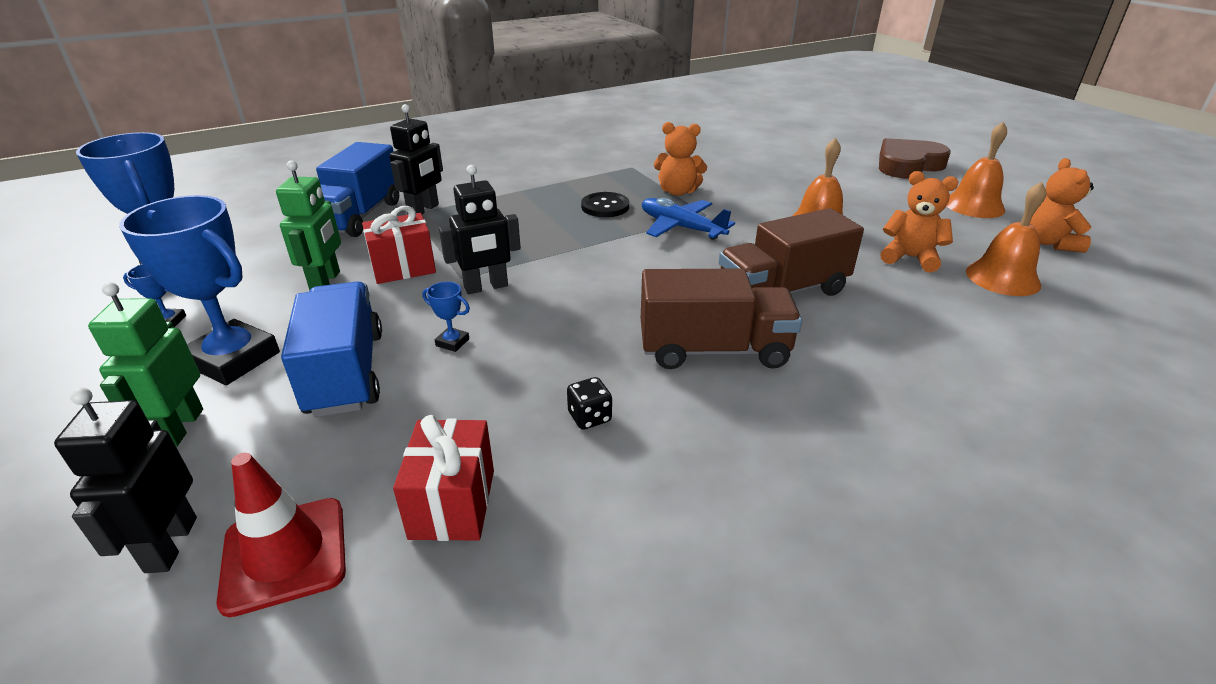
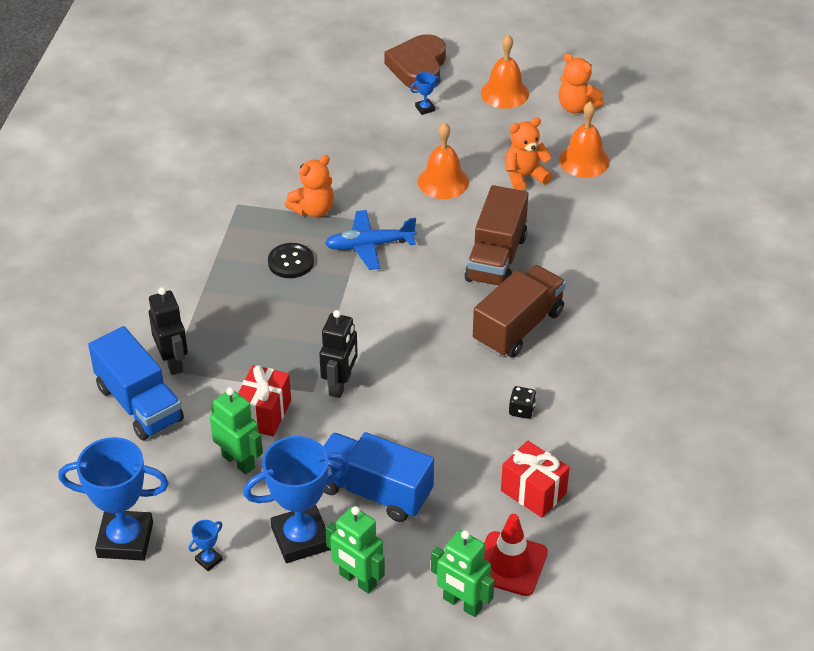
camera: 50 degrees left, 10 degrees up
(170, 544) = (462, 604): black robot -> green robot
(452, 342) = (391, 431): blue trophy -> blue trophy (425, 108)

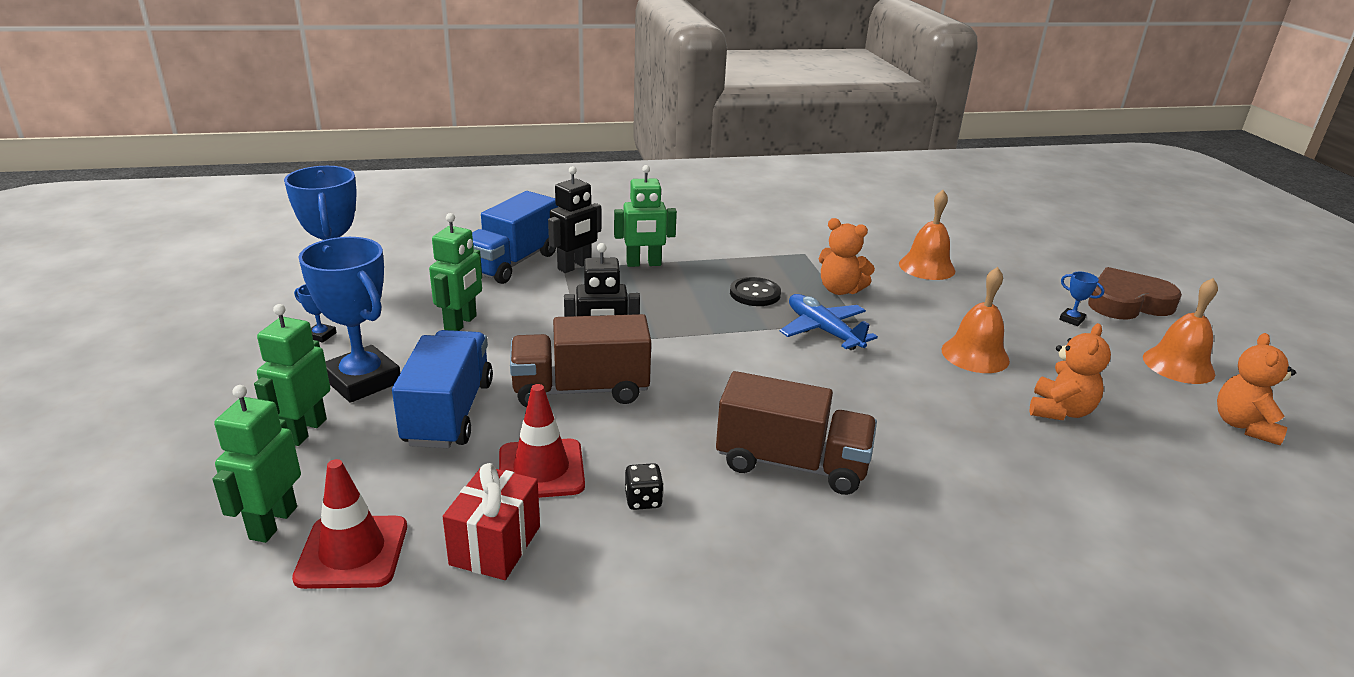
camera: 65 degrees right, 15 degrees down
(196, 314) = (643, 264): none -> green robot
(264, 414) = (533, 323): red gift -> none
(467, 453) = (541, 469): none -> red traffic cone
(496, 258) = (894, 419): brown truck -> brown truck (581, 390)
(524, 177) = (1060, 411): orange teddy bear -> orange teddy bear turned 75 degrees clockwise
(584, 161) = (1156, 454): orange bell -> orange bell (926, 267)

